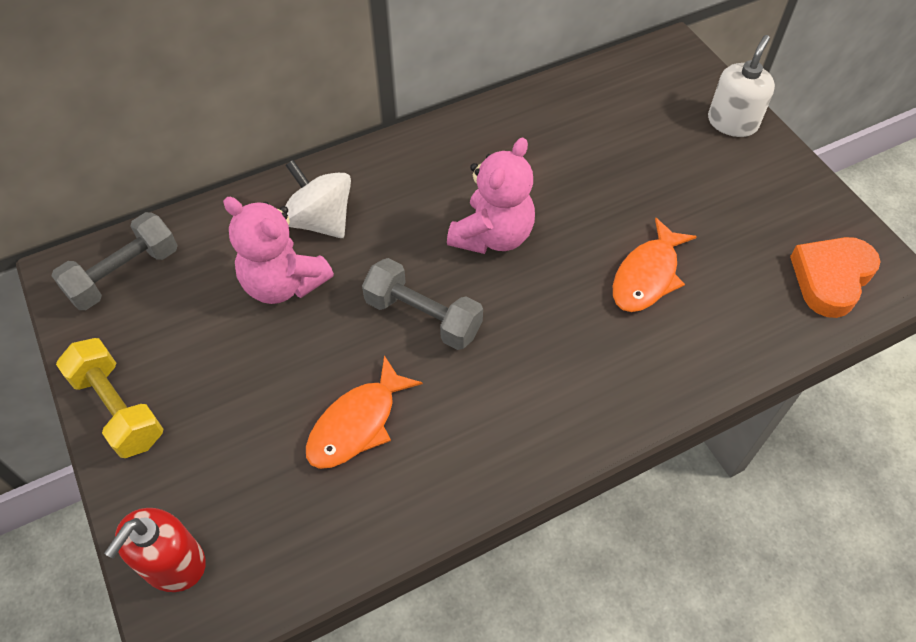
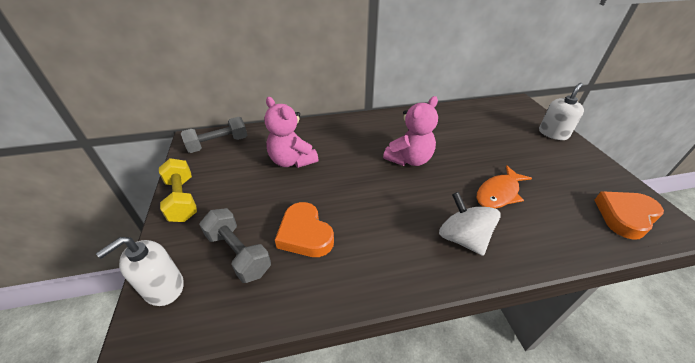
camera: 15 degrees right, 15 degrees down
(173, 563) = (163, 287): red soap dispenser -> white soap dispenser
(320, 221) = (321, 139): white spinning top -> white spinning top (462, 238)
(357, 424) = (305, 234): orange fish -> orange heart
(423, 317) = (360, 189): grey dumbbell -> grey dumbbell (238, 253)

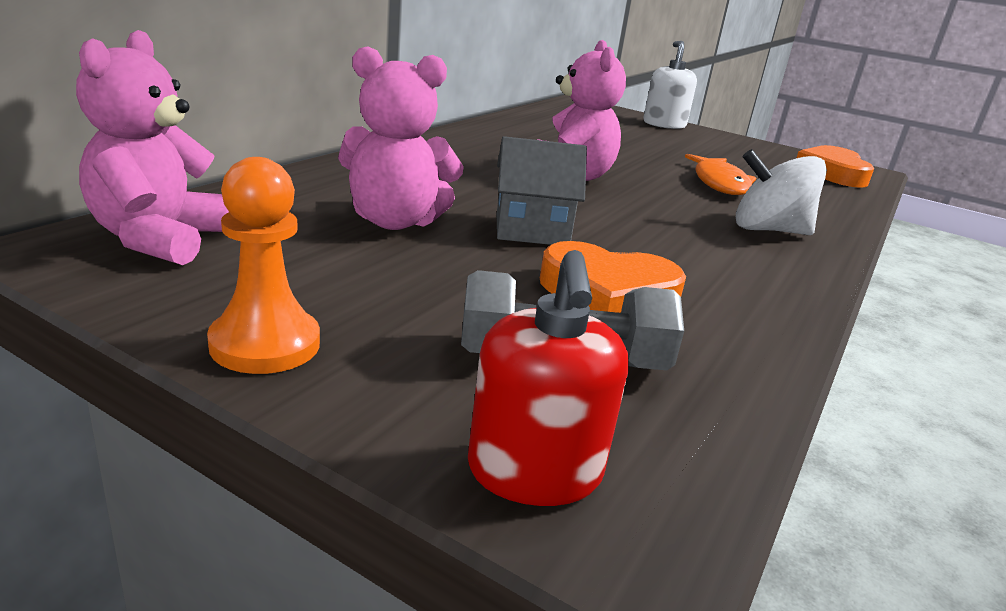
camera: 50 degrees left, 15 degrees down
(163, 287) = (534, 472): white soap dispenser -> red soap dispenser
(182, 199) = (265, 344): yellow dumbbell -> orange pawn
(218, 144) = (159, 239): grey dumbbell -> pink teddy bear
(334, 186) = (531, 230): none -> grey house

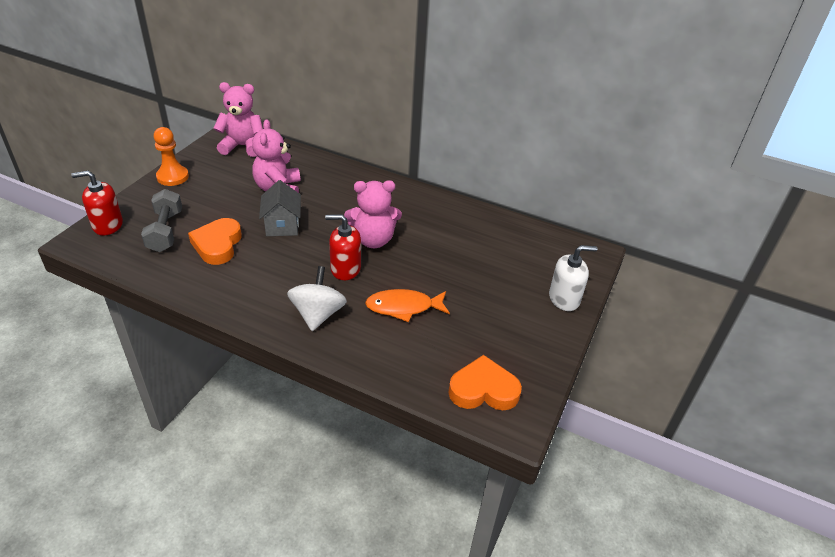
camera: 85 degrees right, 15 degrees up
(649, 202) = (345, 269): none -> red soap dispenser

